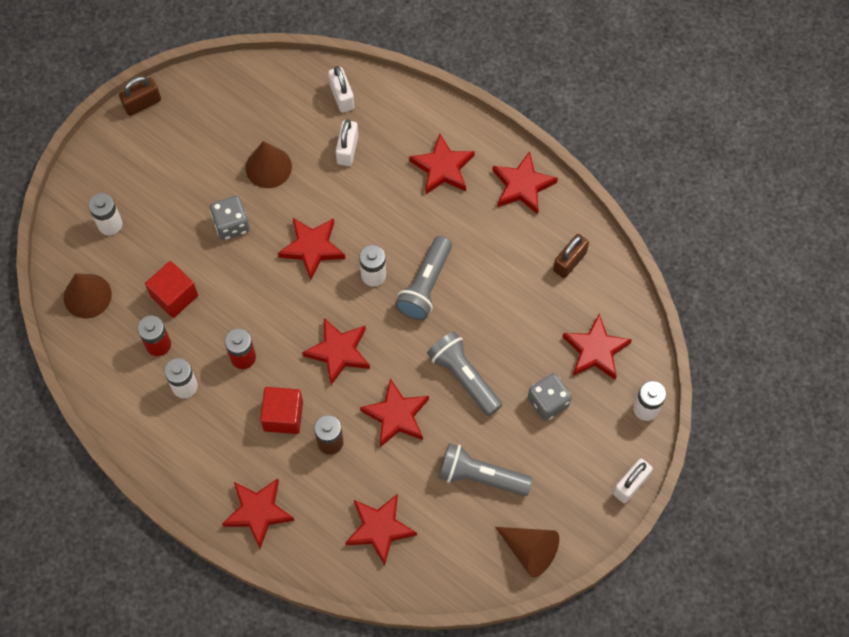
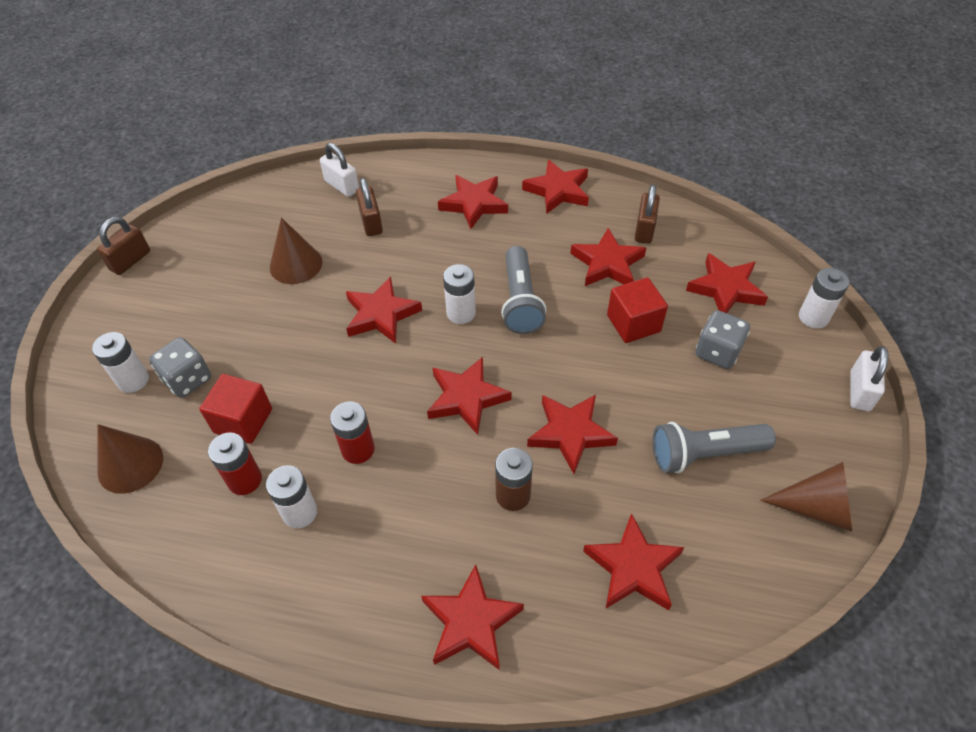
camera: 25 degrees left, 15 degrees down
(231, 225) = (280, 327): grey dice -> grey dice (187, 379)
(283, 416) = (440, 492): red cube -> red cube (633, 323)
(347, 149) = (371, 222): white padlock -> brown padlock
(464, 377) = (616, 365): grey flashlight -> none
(516, 281) = (607, 263): none -> red star

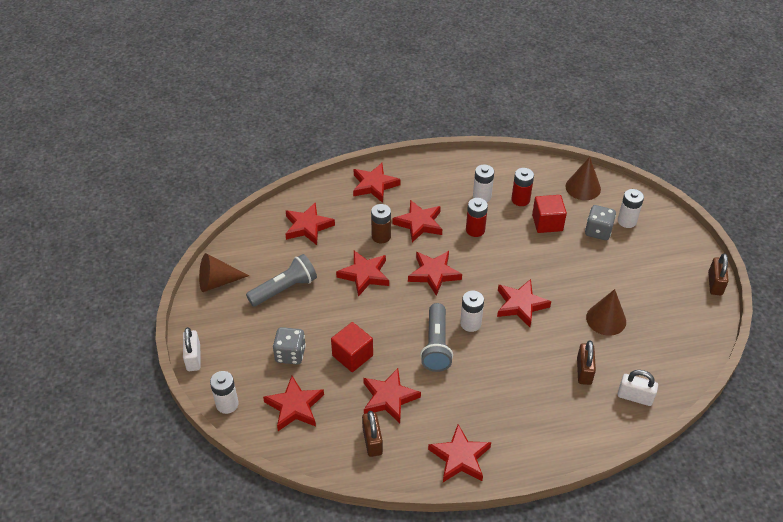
camera: 155 degrees right, 5 degrees down
(371, 222) = (584, 371): brown padlock -> brown padlock turned 45 degrees clockwise
(474, 204) = (519, 417): red star -> red star (419, 223)
(520, 301) = (436, 345): grey flashlight -> grey flashlight turned 150 degrees counterclockwise

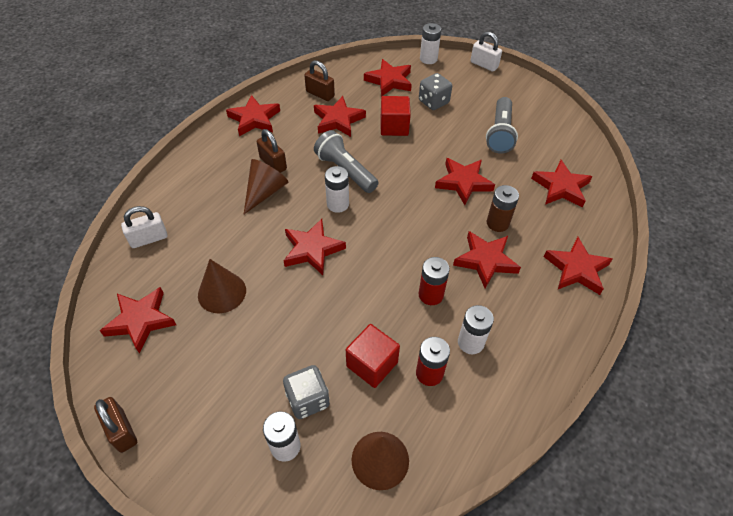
camera: 135 degrees right, 5 degrees up
(217, 282) = (546, 108): brown cone -> brown cone (265, 192)
(434, 274) = (414, 223): red star -> red star (141, 320)
(584, 371) = (208, 230): brown padlock -> brown padlock (273, 163)

